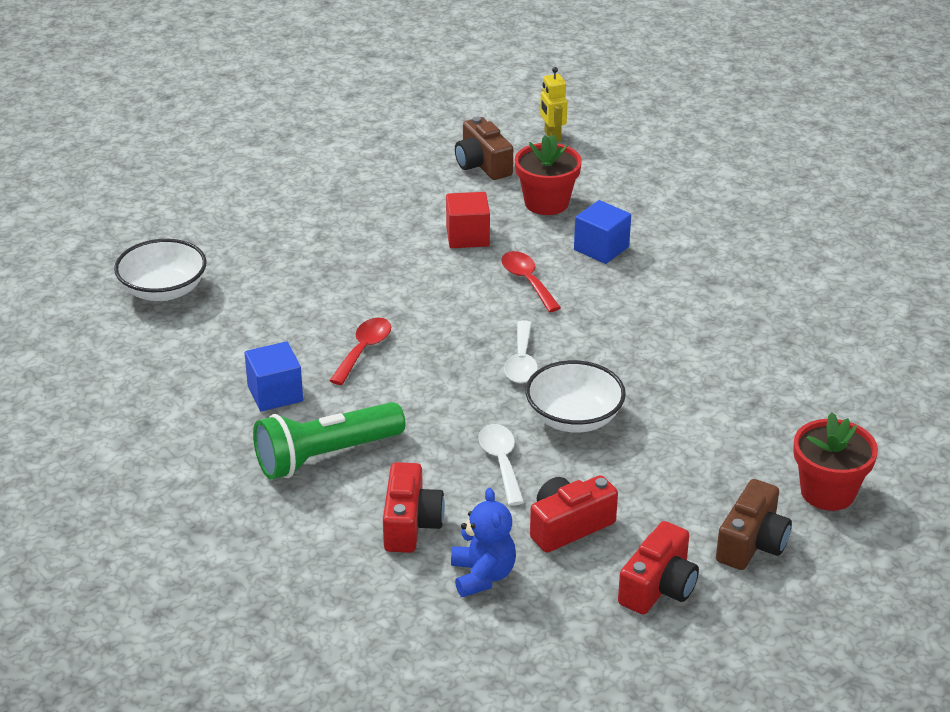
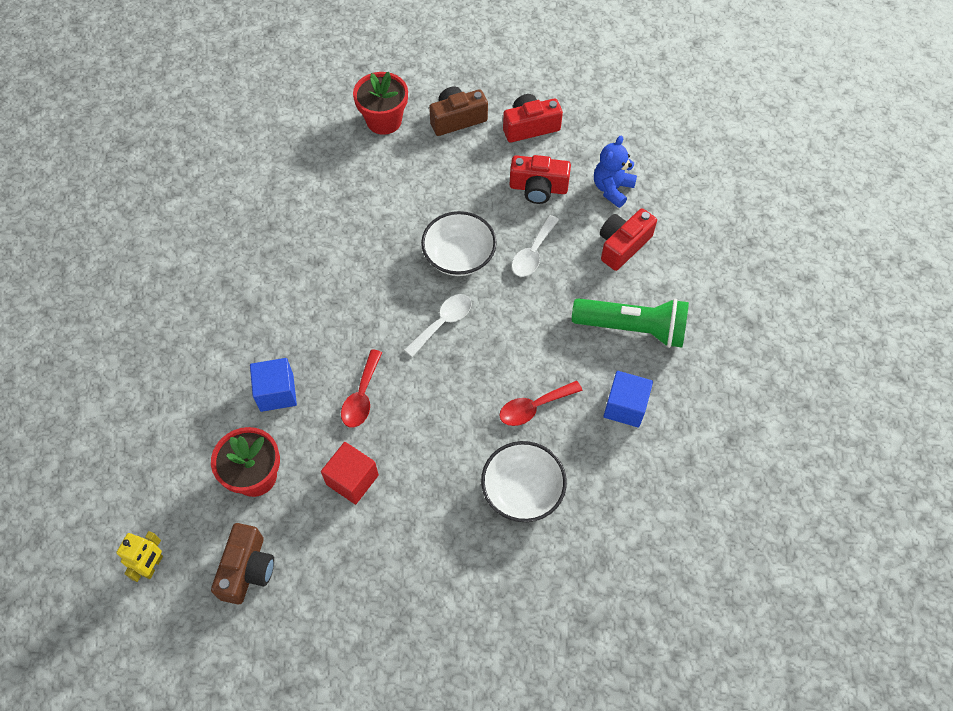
camera: 140 degrees left, 25 degrees up
(163, 290) = (631, 589): white bowl -> white bowl (522, 490)

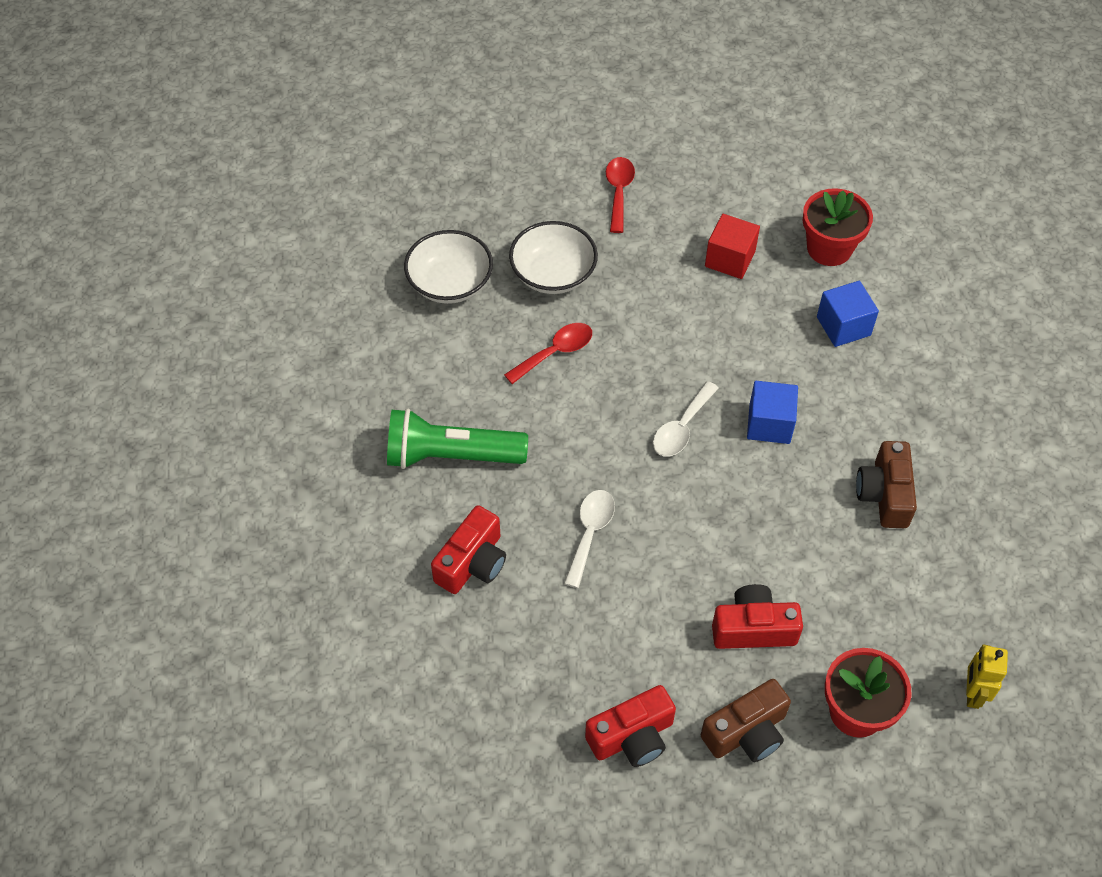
camera: 170 degrees right, 5 degrees down
(153, 566) = (889, 167): yellow robot -> yellow robot (972, 693)
(247, 569) = (800, 176): brown camera -> brown camera (884, 494)
(362, 396) = (749, 336): red spoon -> red spoon (618, 192)
(459, 256) = (685, 514): white bowl -> white bowl (450, 283)
(538, 188) = (600, 632): red camera -> red camera (753, 628)
(612, 189) = (495, 647): blue teddy bear -> none
(625, 406) = (453, 368): blue cube -> blue cube (769, 424)

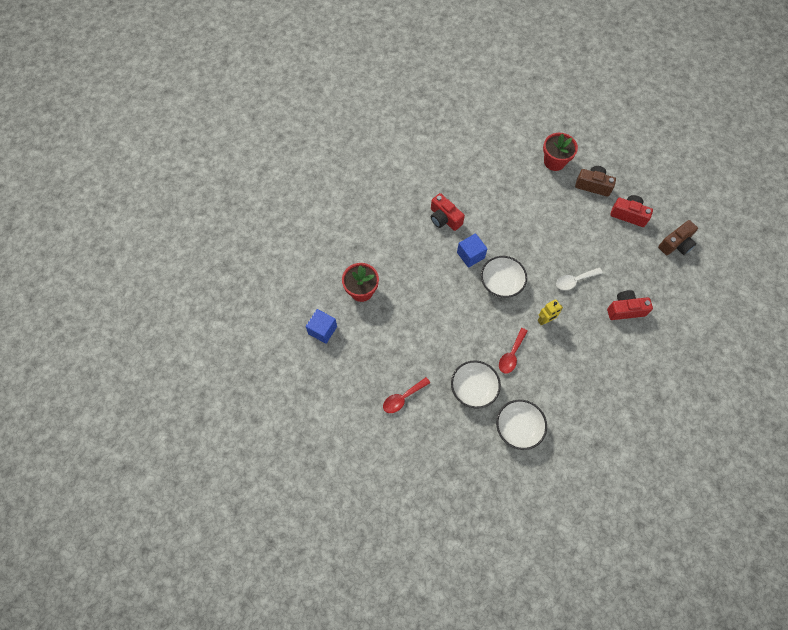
camera: 130 degrees left, 10 degrees up
(451, 455) = (594, 354): green flashlight -> none
(555, 352) = (511, 355): red spoon -> red spoon turned 75 degrees counterclockwise
(681, 428) = (501, 283): white spoon -> white bowl
(730, 259) = (401, 324): red cube -> none
(753, 628) = (557, 206): red camera -> red camera (444, 218)
(843, 326) = (399, 260): blue cube -> blue cube (322, 330)
(884, 494) = (465, 201): brown camera -> brown camera (676, 244)
(972, 693) = (516, 136): yellow robot -> yellow robot (545, 320)

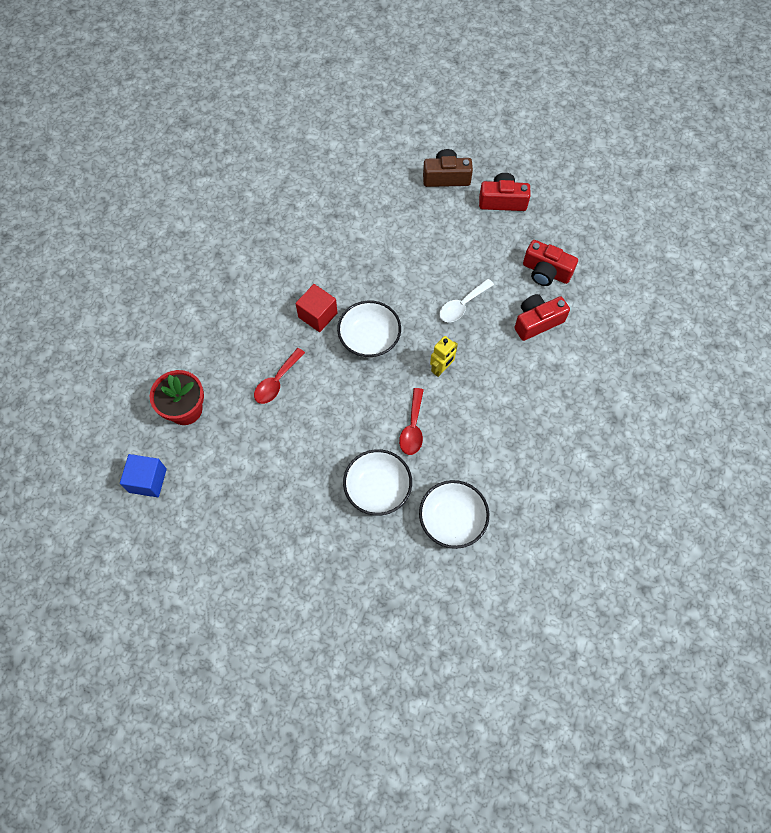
camera: 20 degrees left, 0 degrees up
(403, 398) = (287, 534): red spoon -> red spoon (277, 381)
(444, 218) = (267, 278): red camera -> red camera (546, 272)
(470, 255) = (317, 315): blue cube -> red cube
(554, 161) = (387, 161): red flower pot -> none
(676, 244) = (572, 220): brown camera -> none

